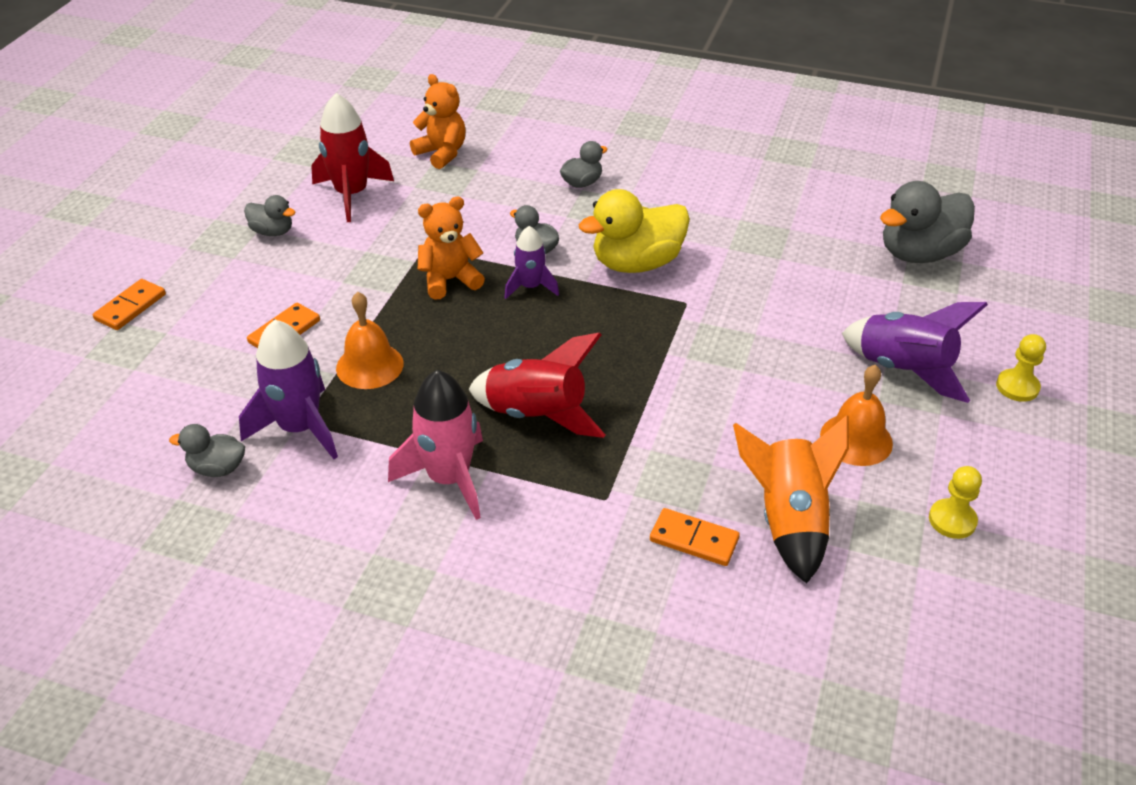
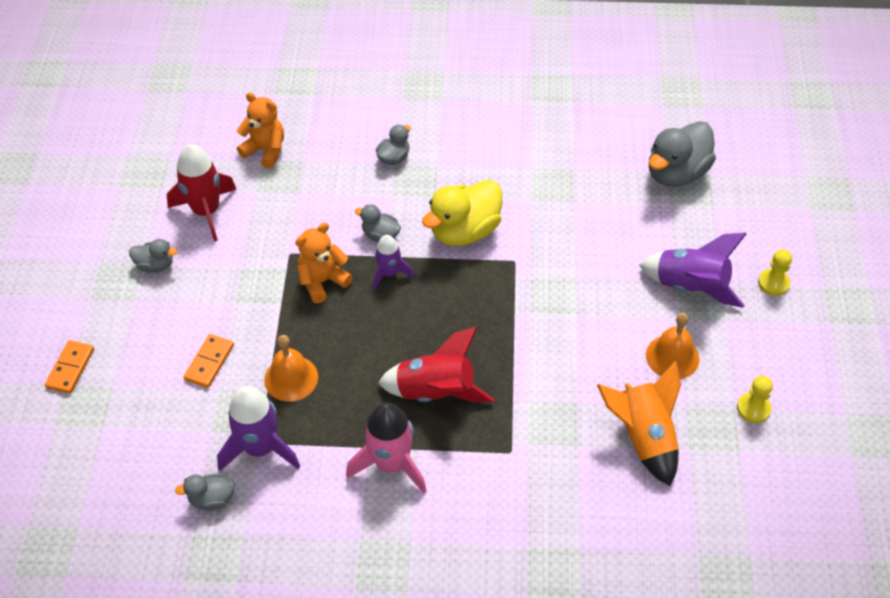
camera: 15 degrees left, 10 degrees up
(694, 539) = (583, 469): orange domino -> none

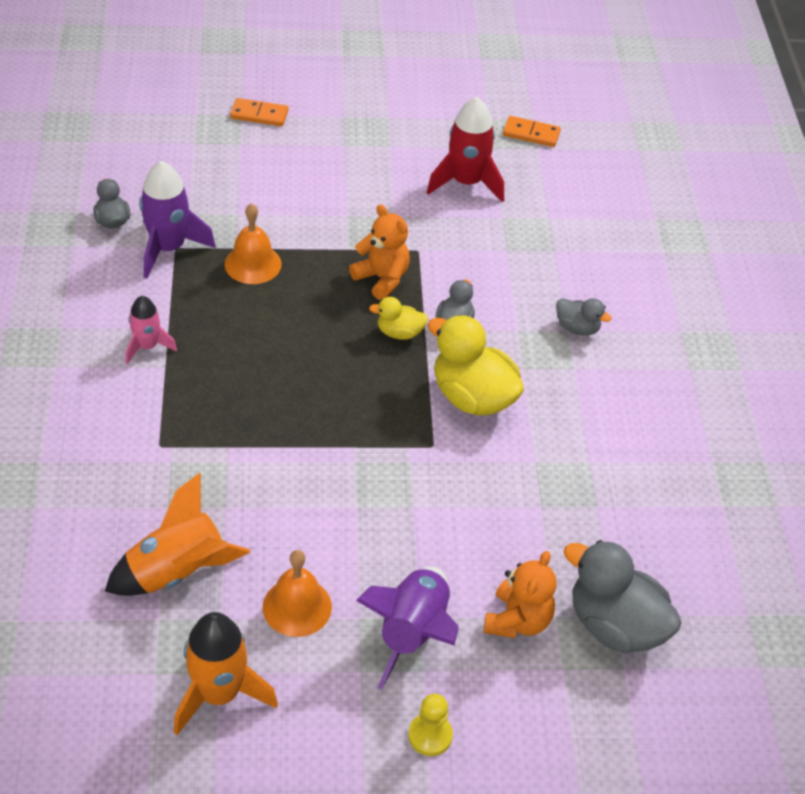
camera: 80 degrees right, 5 degrees down
(155, 265) = (389, 154): grey duck -> none
(209, 362) = (270, 204): orange domino -> orange domino (531, 134)
(265, 150) = (564, 219): orange teddy bear -> orange teddy bear (517, 620)
(389, 273) = (399, 333): purple rocket -> yellow duck
(391, 464) = (147, 346): pink rocket -> pink rocket, size x0.60
(436, 392) = (238, 379): red rocket -> none
(753, 408) = (219, 694): yellow pawn -> orange rocket

